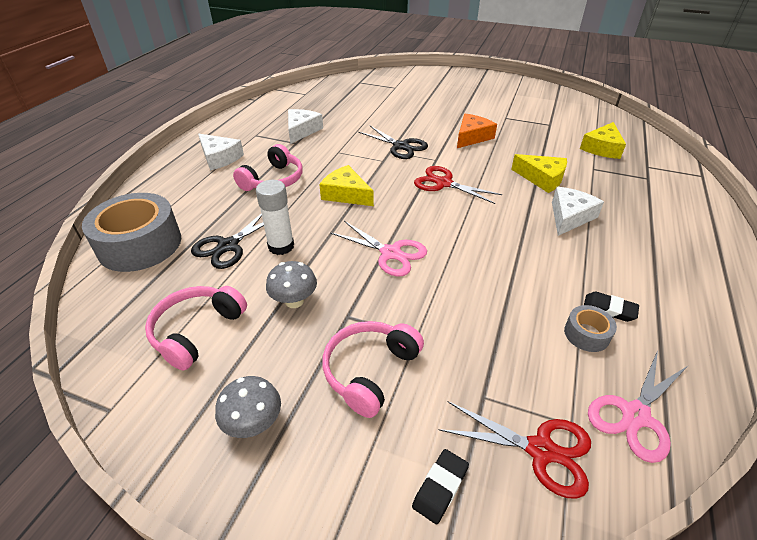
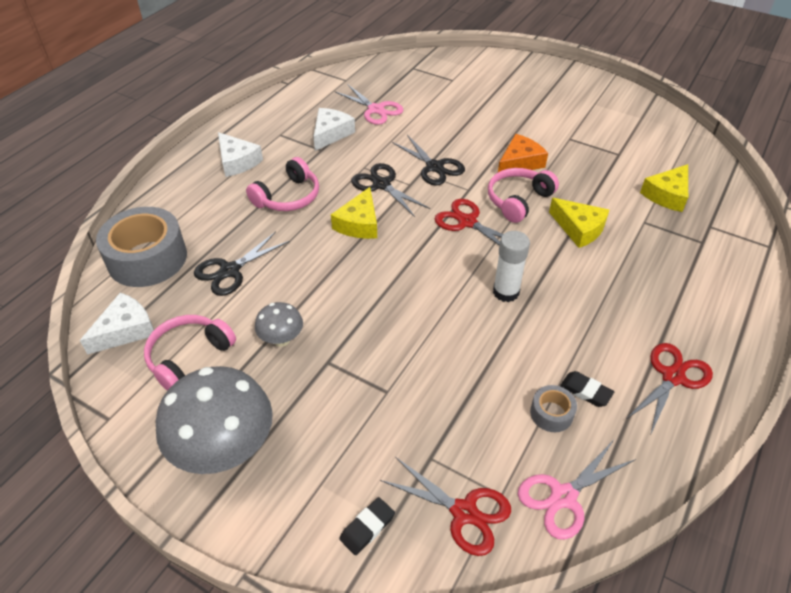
camera: 10 degrees right, 5 degrees up
(254, 423) = (225, 449): grey mushroom -> grey mushroom, size x2.02
(281, 246) = (280, 278): white glue stick -> white glue stick (506, 292)
(346, 194) = (359, 223): yellow cheese -> yellow cheese turned 120 degrees counterclockwise
(358, 163) = (381, 184): none -> black scissors
(370, 371) = (335, 418): pink headphones -> pink headphones (518, 200)
(390, 253) = (387, 300): pink scissors -> pink scissors (376, 110)
(569, 217) = (590, 281): white cheese -> white cheese (125, 330)
(680, 286) = (672, 377): none -> red scissors

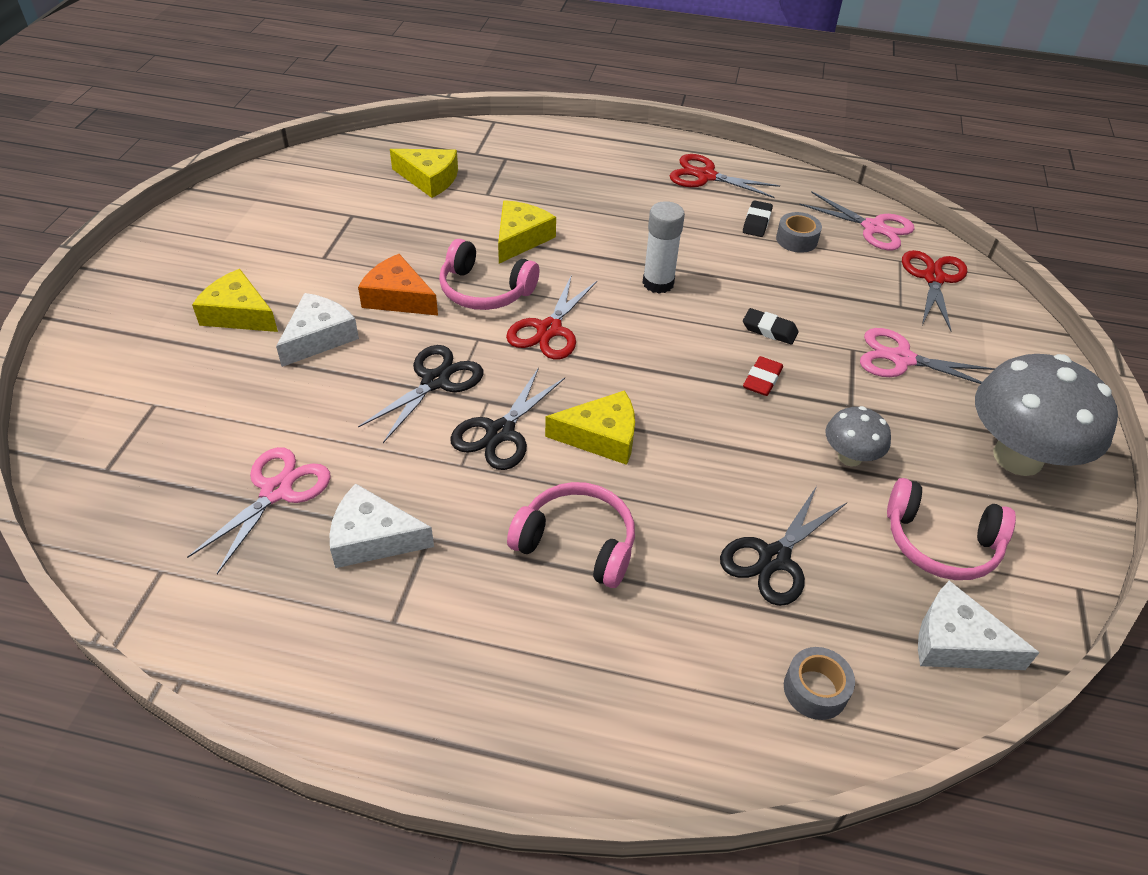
camera: 110 degrees left, 0 degrees up
(147, 258) = (815, 689): grey tape -> grey tape, size x0.45
(230, 271) = (774, 558): black scissors -> black scissors turned 105 degrees clockwise
(237, 161) = (504, 662): white cheese -> white cheese (319, 337)
(362, 422) = (901, 359): none -> pink scissors
(367, 527) = (997, 332): black eraser -> black eraser (769, 330)
(376, 318) = (762, 379): none -> red eraser
(518, 105) = (238, 314): none -> yellow cheese

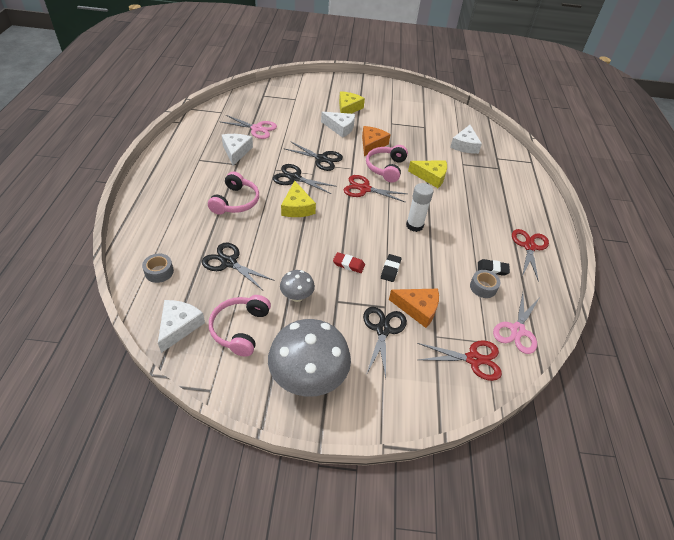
camera: 80 degrees right, 0 degrees up
(429, 179) = (465, 145): yellow cheese -> white cheese
(851, 314) = (418, 309): none -> orange cheese
(901, 359) = (383, 330): pink scissors -> black scissors

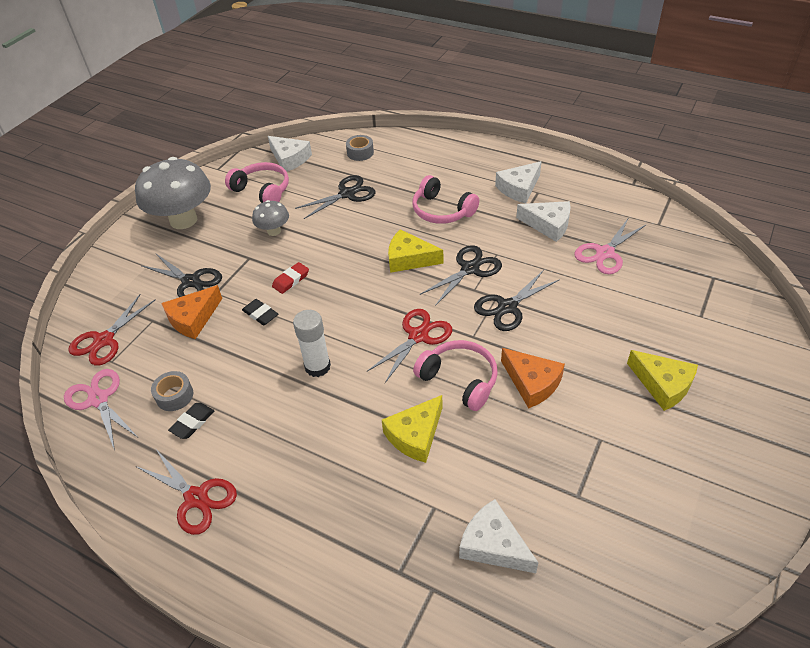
camera: 120 degrees right, 0 degrees up
(340, 128) = (593, 353): white cheese -> white cheese (519, 188)

